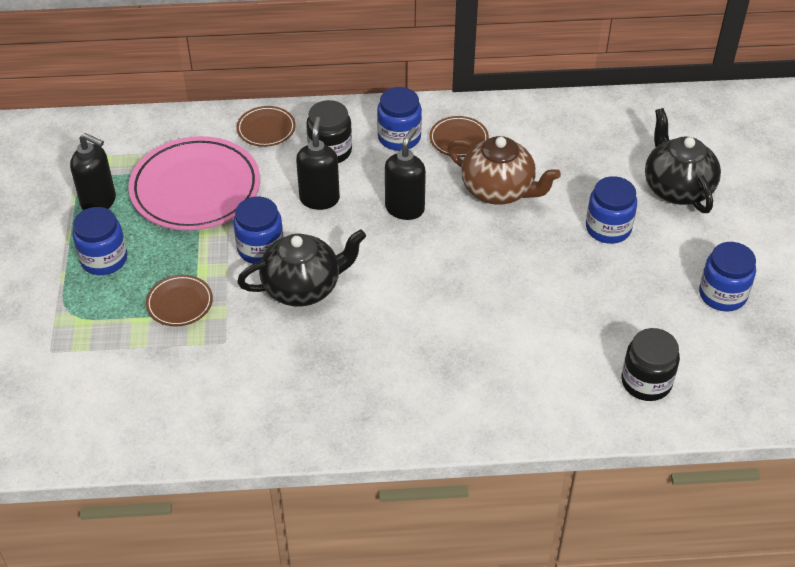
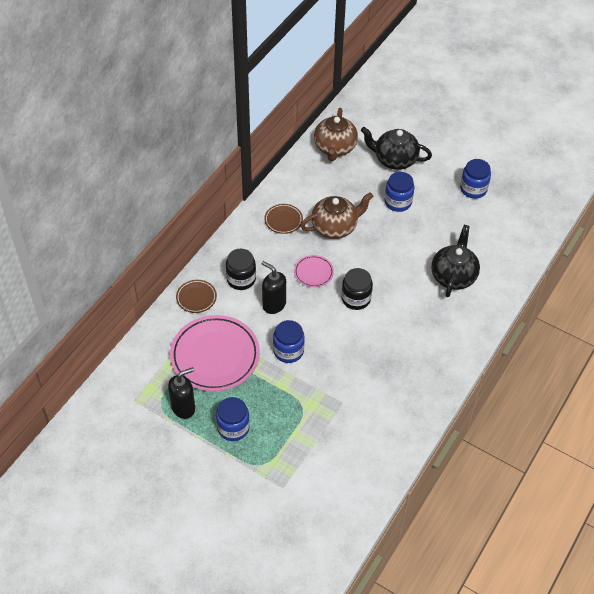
camera: 55 degrees left, 5 degrees up
(180, 303) = (297, 408): brown plate -> none
(303, 287) = (332, 347): black teapot -> black teapot (453, 276)
(399, 137) = (258, 244): blue jar -> none
(405, 208) = (313, 272): black soap dispenser -> pink plate
(628, 123) = (335, 148): none -> brown teapot
(646, 382) = (501, 250): black jar -> black jar (356, 298)

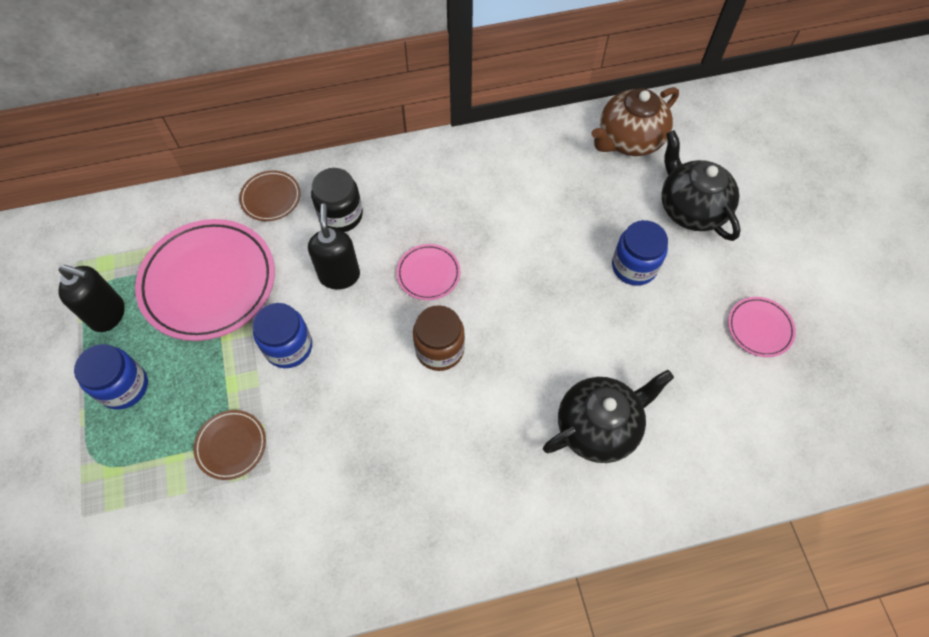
camera: 45 degrees right, 10 degrees up
(283, 220) = (467, 182): brown plate -> brown plate (231, 445)
(335, 227) = (518, 237): brown teapot -> none
(356, 298) = (439, 349): black jar -> brown jar
(473, 189) = (759, 328): blue jar -> pink plate

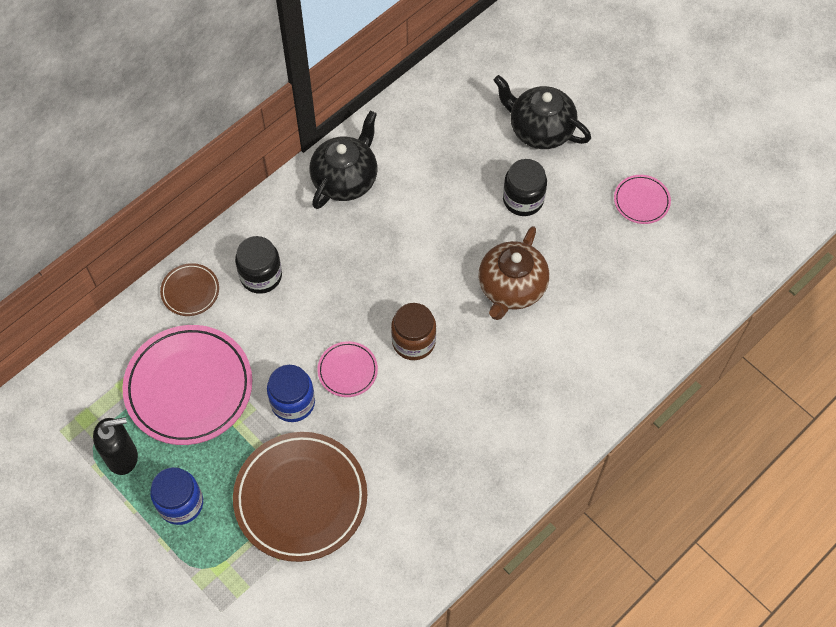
camera: 30 degrees left, 0 degrees up
(231, 445) = (301, 498): brown plate -> brown plate, size x2.12
(339, 275) = (294, 325): black soap dispenser -> none
(428, 274) = (366, 287): pink plate -> pink plate (347, 370)
(599, 426) = (567, 336): black teapot -> black teapot (345, 179)
(629, 140) = (458, 93): brown teapot -> brown teapot (511, 288)
(634, 266) = (523, 199): blue jar -> black jar

